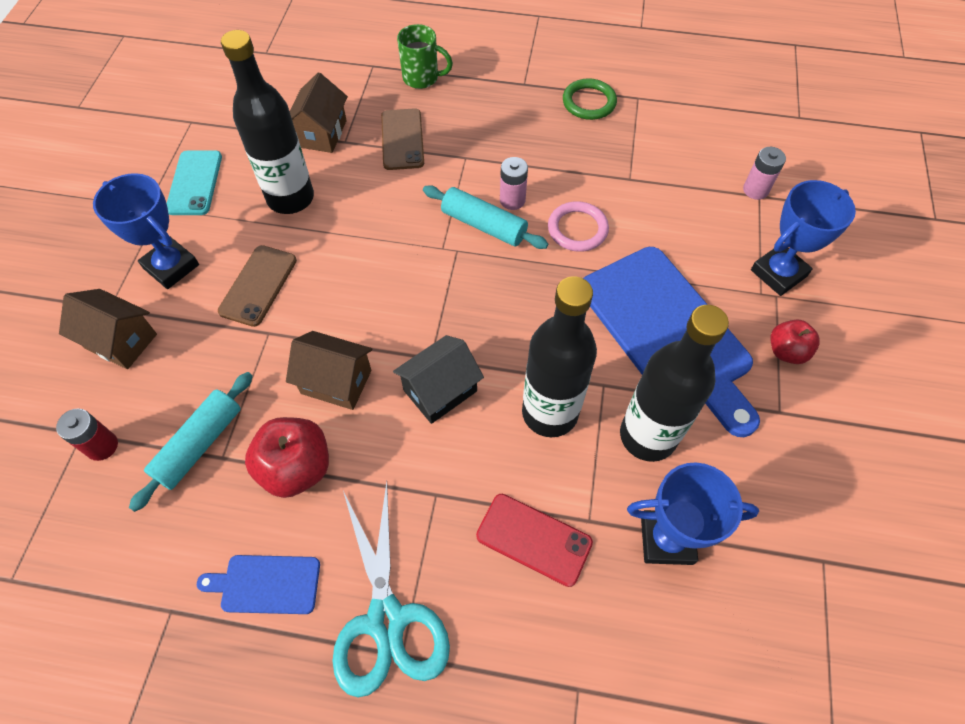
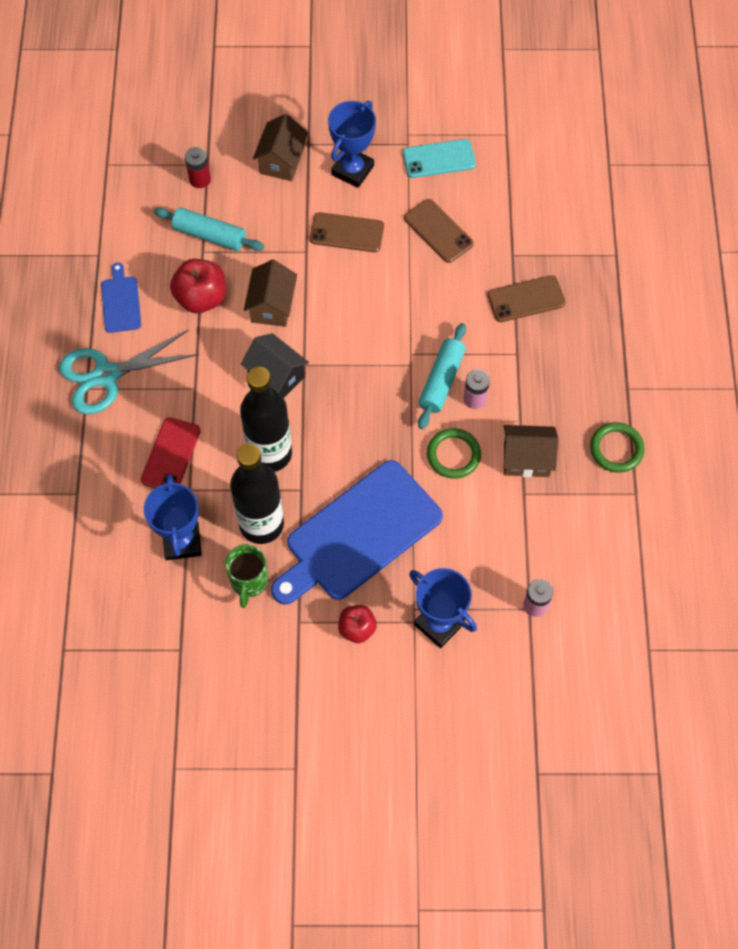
camera: 80 degrees right, 5 degrees up
(290, 198) = (438, 231): black bottle -> brown phone
(321, 133) = (517, 235): brown house -> brown house (526, 459)
(422, 78) = (610, 299): green mug -> green mug (249, 582)
(577, 229) = (453, 455): pink ring -> green ring

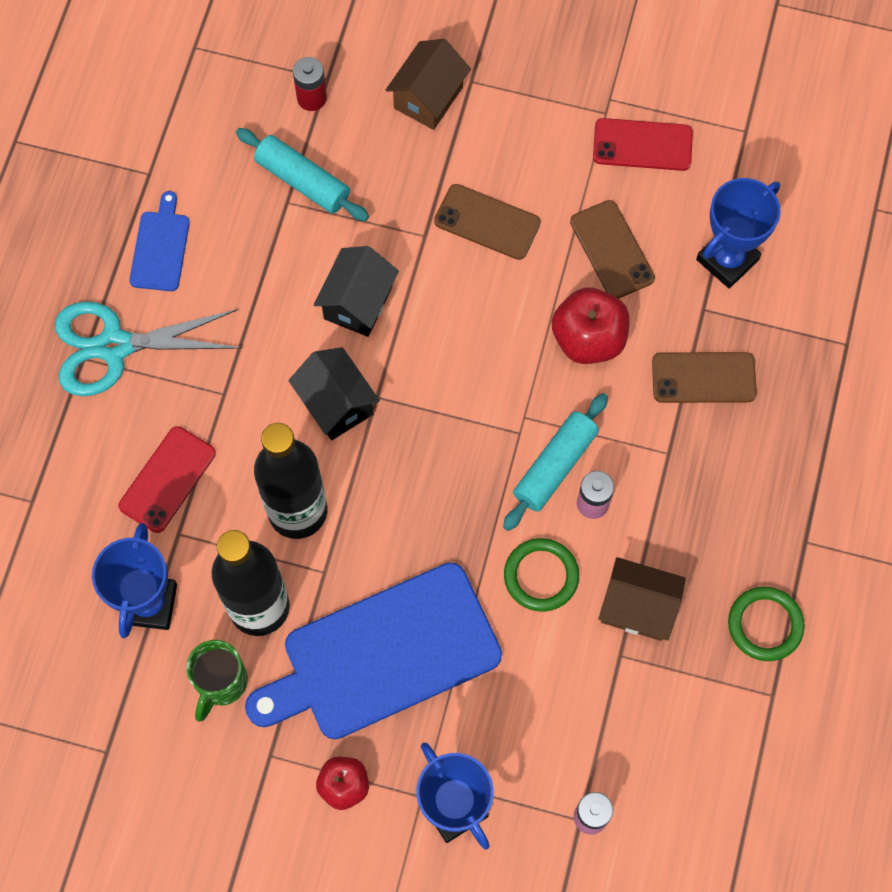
camera: 15 degrees right, 5 degrees up
(201, 298) = (267, 268): red apple -> red apple (588, 339)
(272, 306) = (358, 303): brown house -> black house
(352, 170) = (520, 133): blue trophy -> blue trophy (727, 260)
(439, 159) = (642, 145): turquoise phone -> red phone

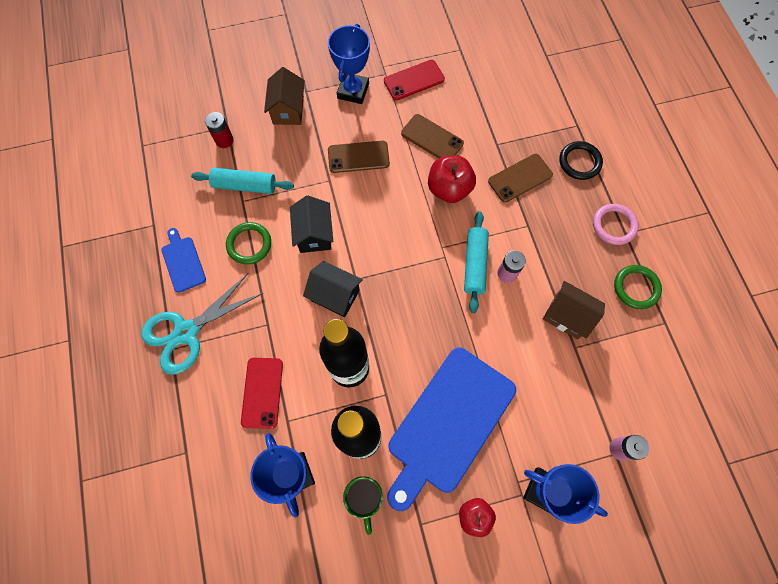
camera: 30 degrees left, 0 degrees up
(541, 576) = (505, 328): green ring -> green ring (249, 244)
(638, 607) = (567, 316): brown house -> brown house turned 45 degrees clockwise
(727, 260) = (492, 114): blue trophy -> blue trophy (353, 91)
(796, 521) = (614, 225): none -> pink ring
(810, 401) = (579, 162): none -> black ring

